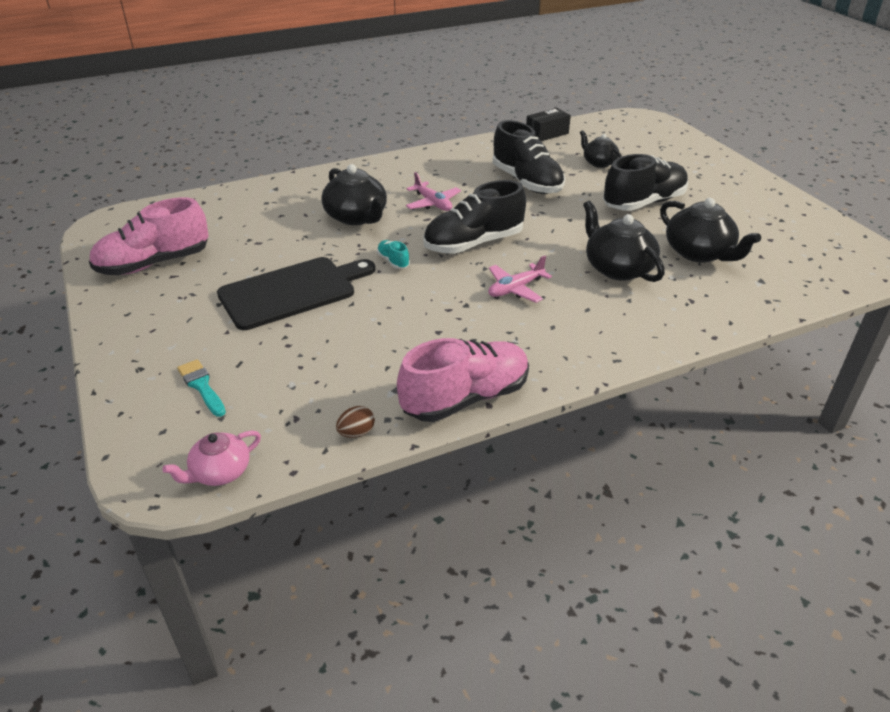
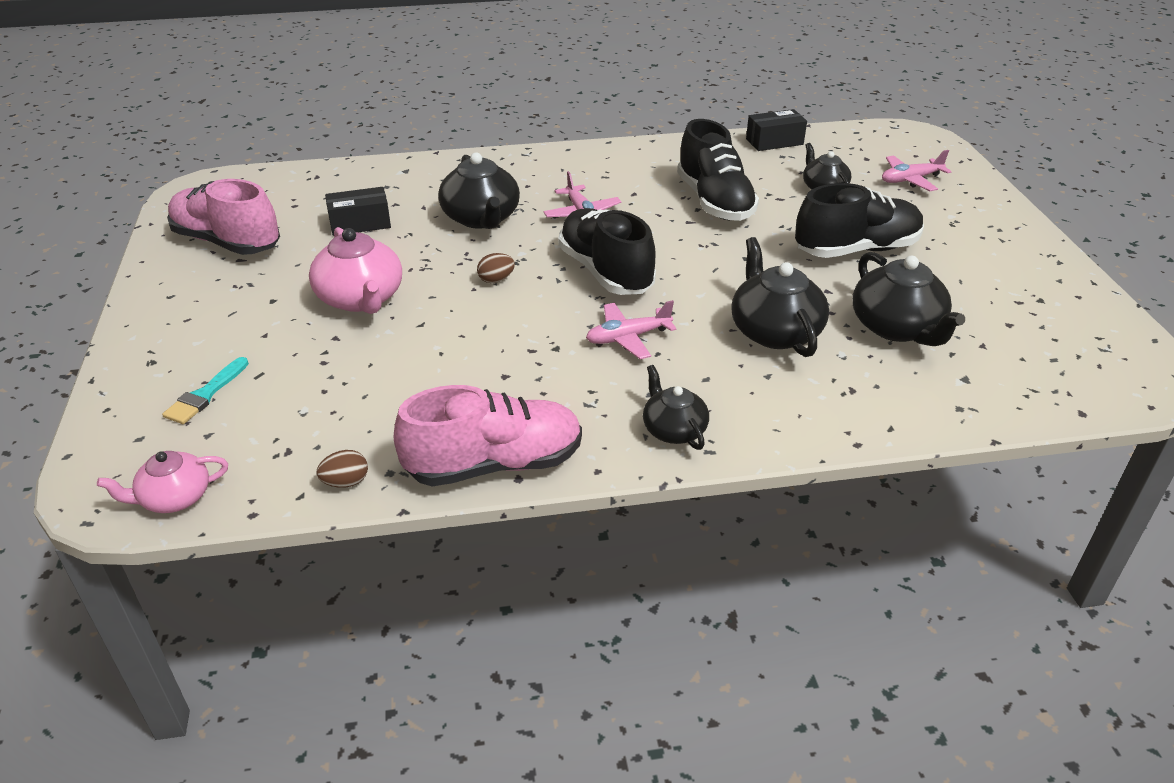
camera: 15 degrees right, 0 degrees up
(154, 264) = (227, 242): pink shoe -> pink shoe turned 45 degrees clockwise
(202, 386) = (205, 394): turquoise brush -> turquoise brush turned 135 degrees counterclockwise
(260, 234) = (360, 224): none -> black box
(292, 291) = (361, 299): black cutting board -> pink teapot
(393, 261) = (496, 280): turquoise shoe -> brown egg
(473, 244) = (605, 272): black shoe -> black shoe turned 75 degrees clockwise
(583, 349) = (673, 429): none -> black teapot
(655, 149) = (910, 180): none -> pink plane

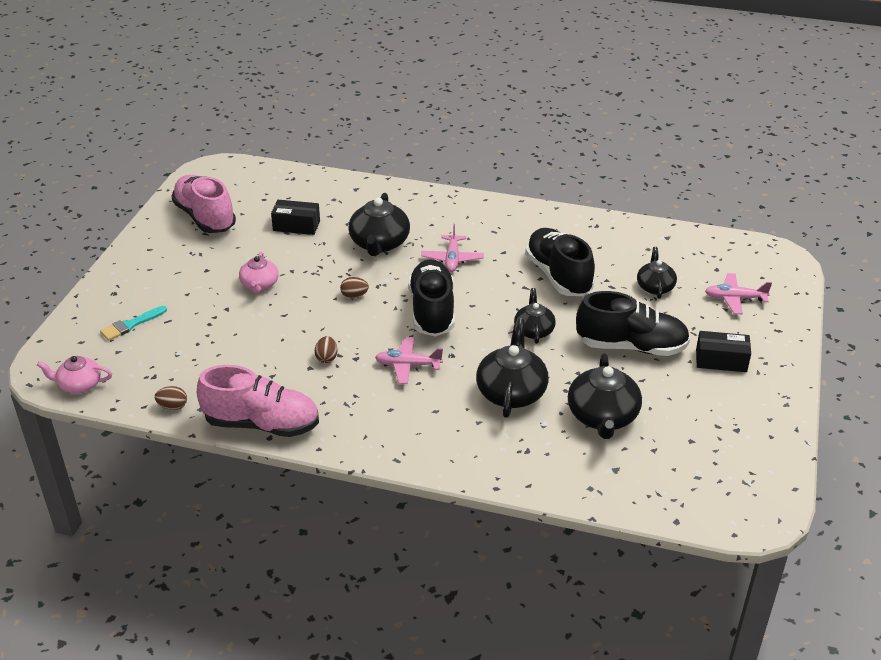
camera: 25 degrees right, 0 degrees up
(361, 299) = (259, 285): pink teapot -> pink teapot, size x0.61
(518, 358) = (326, 358): none -> brown egg
(673, 429) = (386, 438): black teapot -> black teapot (534, 330)
(714, 202) = (558, 276): black shoe -> black shoe turned 150 degrees clockwise
(774, 142) = (653, 234): black box -> black box (721, 360)

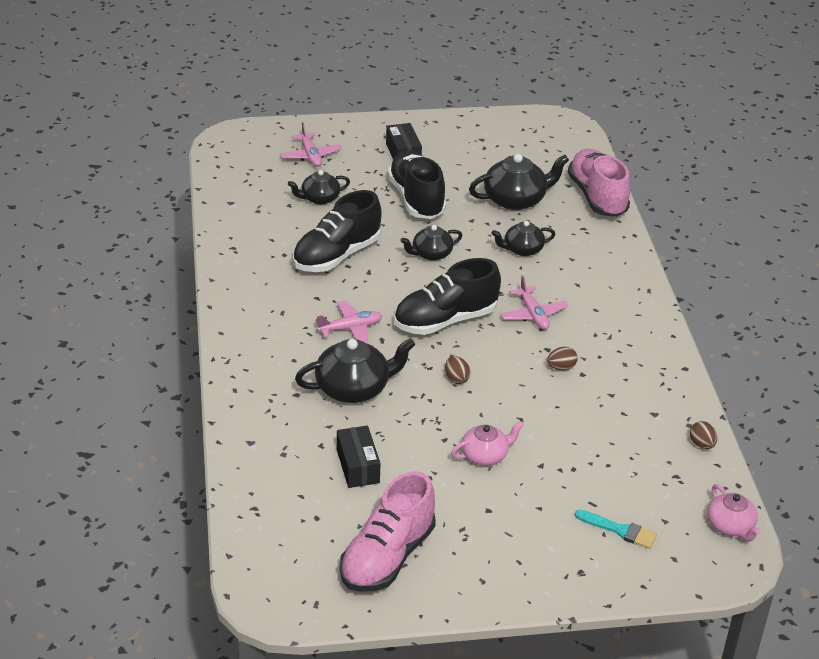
camera: 115 degrees left, 0 degrees up
(262, 424) = (674, 378): pink shoe -> pink shoe (597, 197)
(511, 392) = (522, 249): black teapot -> black teapot, size x0.61

